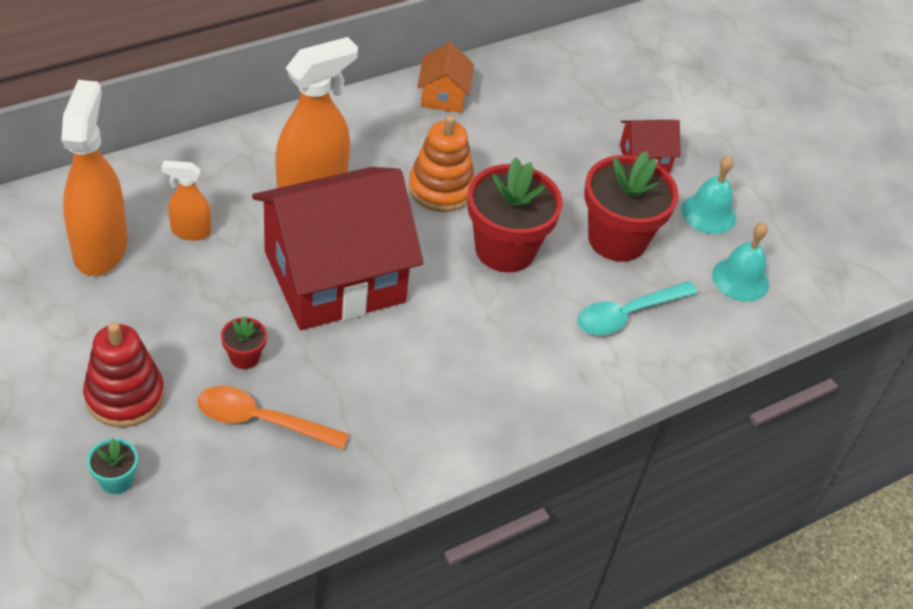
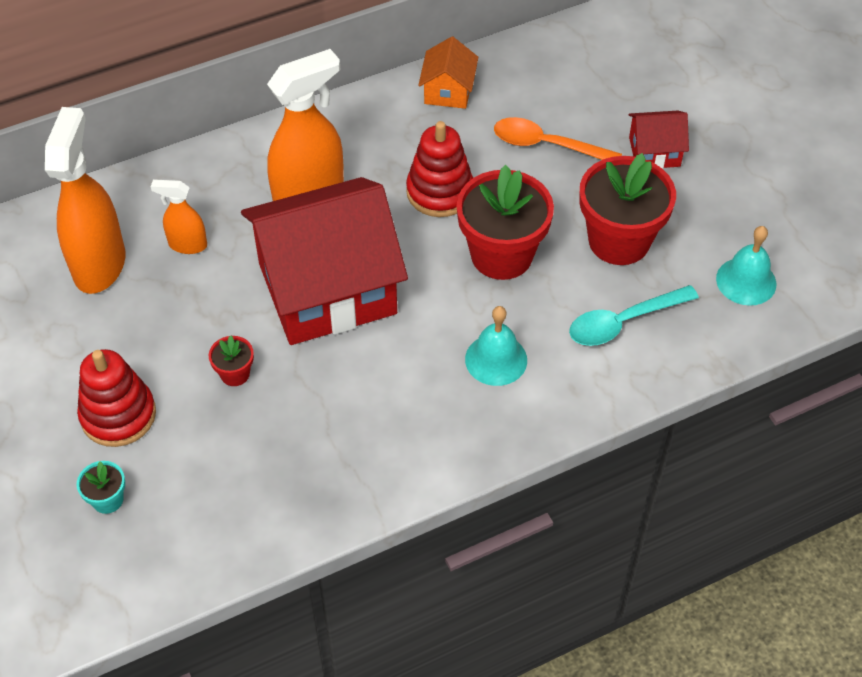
camera: 10 degrees right, 5 degrees up
(261, 421) = (249, 439): orange spoon -> orange spoon (547, 145)
(441, 189) = (440, 192): orange stacking toy -> red stacking toy
(708, 213) = (718, 210): turquoise bell -> turquoise bell (496, 359)

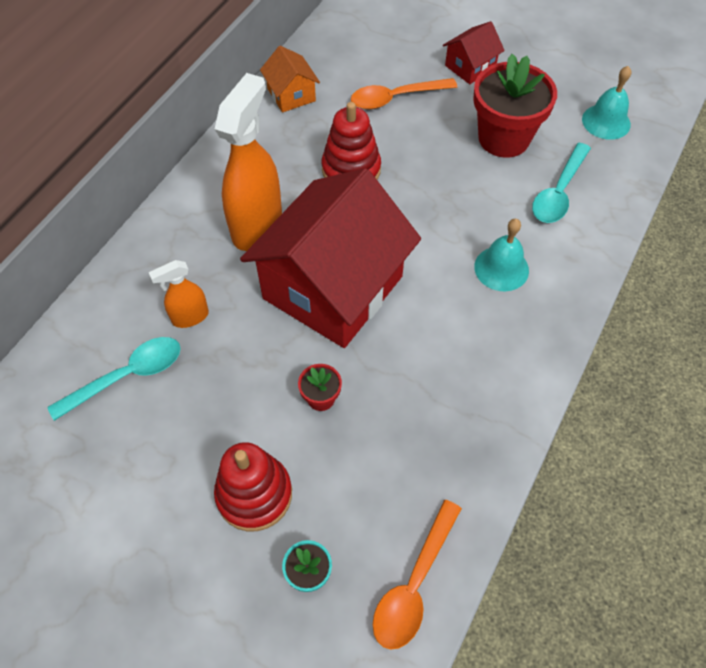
camera: 35 degrees left, 5 degrees up
(100, 264) = (127, 376): orange spray bottle -> turquoise spoon
(179, 560) = (414, 584): none -> orange spoon
(501, 255) = (436, 191): red flower pot -> none

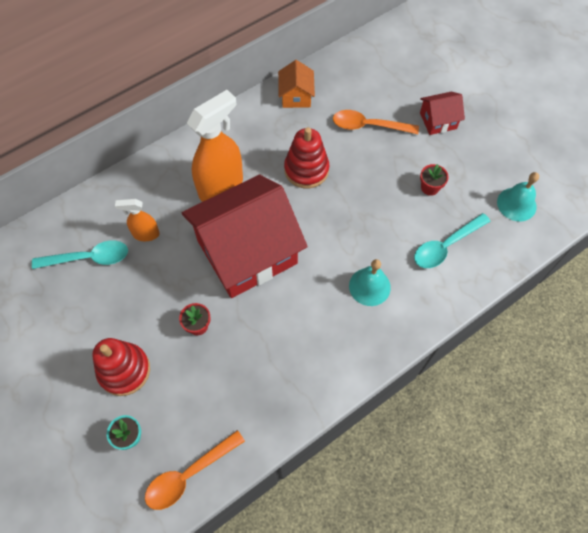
camera: 25 degrees right, 5 degrees up
(503, 138) = (430, 188): red flower pot -> red flower pot, size x0.44

